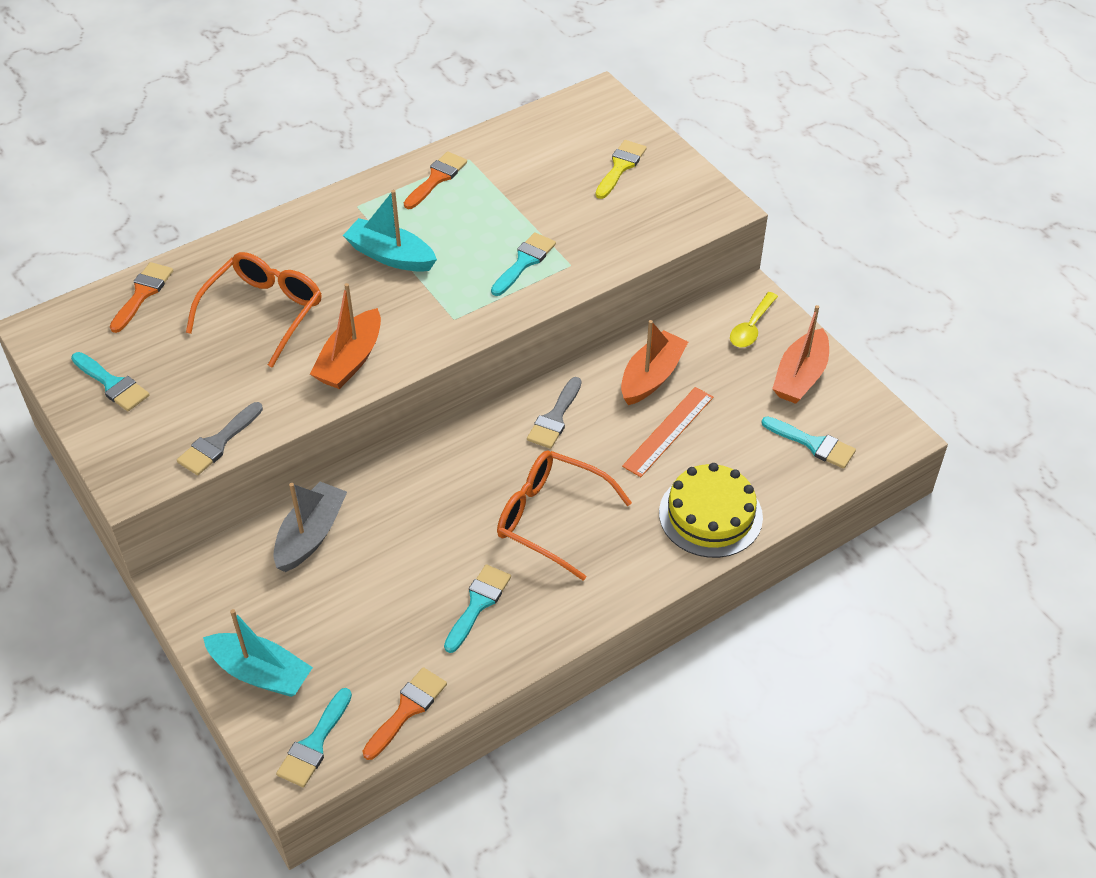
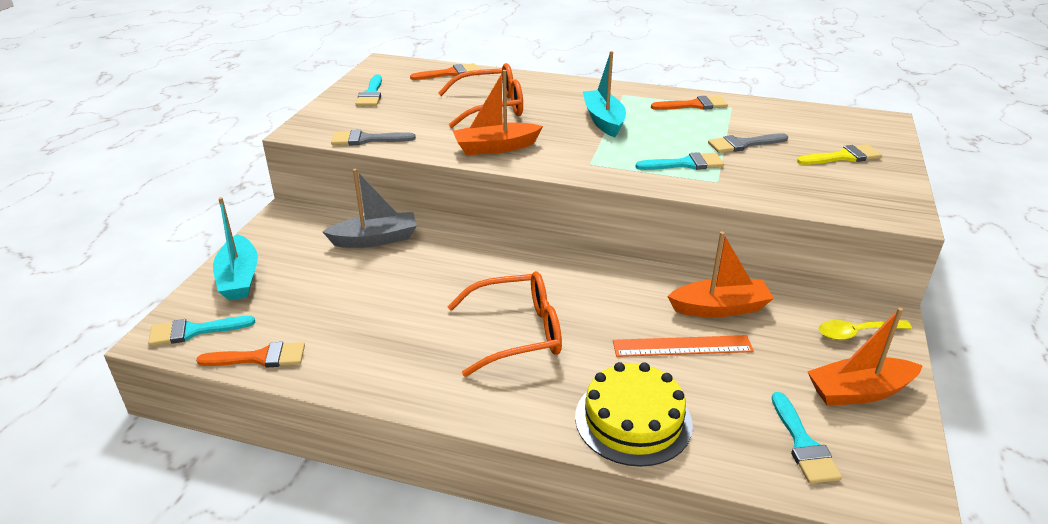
camera: 50 degrees right, 15 degrees down
(478, 604) = (393, 339): turquoise brush -> none
(552, 519) = (516, 333): orange glasses -> orange glasses turned 90 degrees clockwise
(555, 418) = (610, 284): grey brush -> grey brush (743, 144)

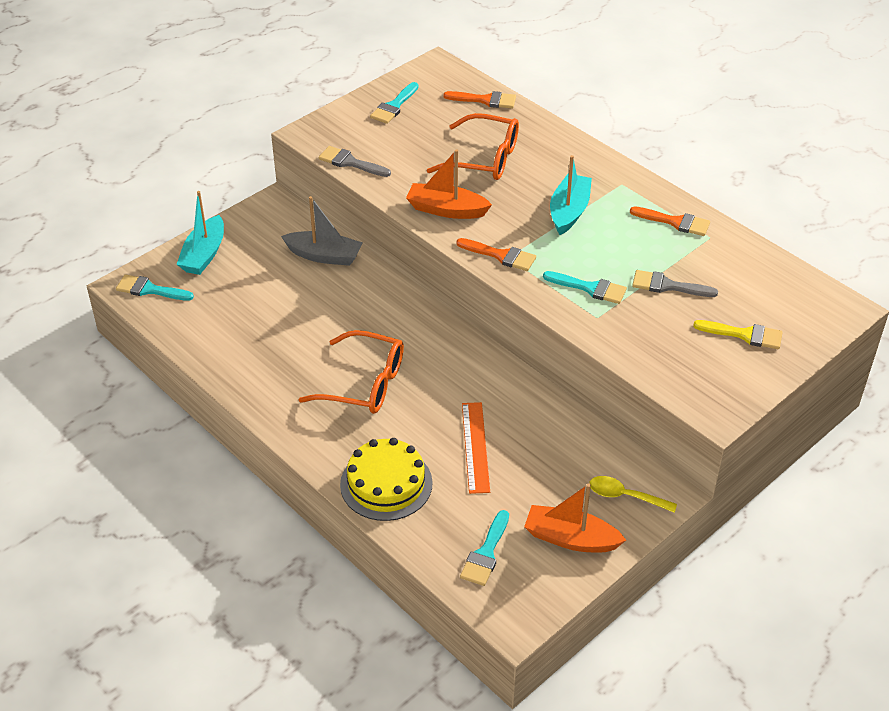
camera: 30 degrees right, 10 degrees up
(260, 357) = (179, 329): orange brush -> orange brush (501, 255)
(682, 346) = (475, 447): orange ruler -> orange ruler turned 60 degrees clockwise
(719, 308) = (537, 429): orange boat -> none

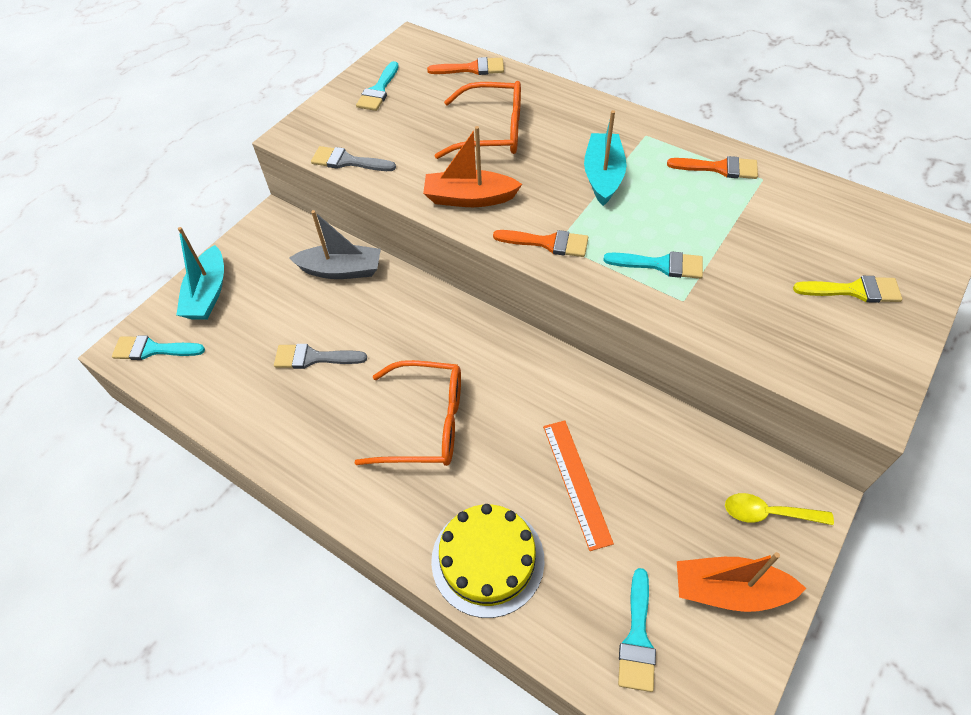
camera: 10 degrees left, 10 degrees up
(667, 286) = (744, 245): grey brush -> grey brush (313, 358)

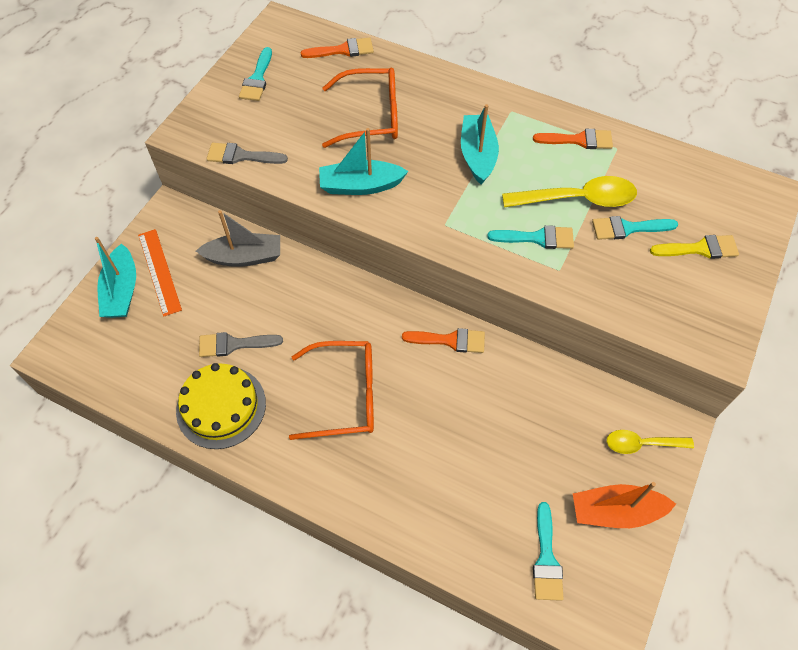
camera: 10 degrees left, 5 degrees up
(152, 349) = (80, 350): turquoise brush -> turquoise brush (627, 228)
(469, 198) = (360, 186): orange boat -> turquoise boat
(487, 559) = (416, 509): yellow cake -> yellow cake (221, 406)
(548, 243) = (437, 225): orange brush -> orange brush (450, 340)
(576, 482) = (482, 435): orange ruler -> orange ruler (159, 271)
(712, 228) = (578, 199): none -> yellow spoon

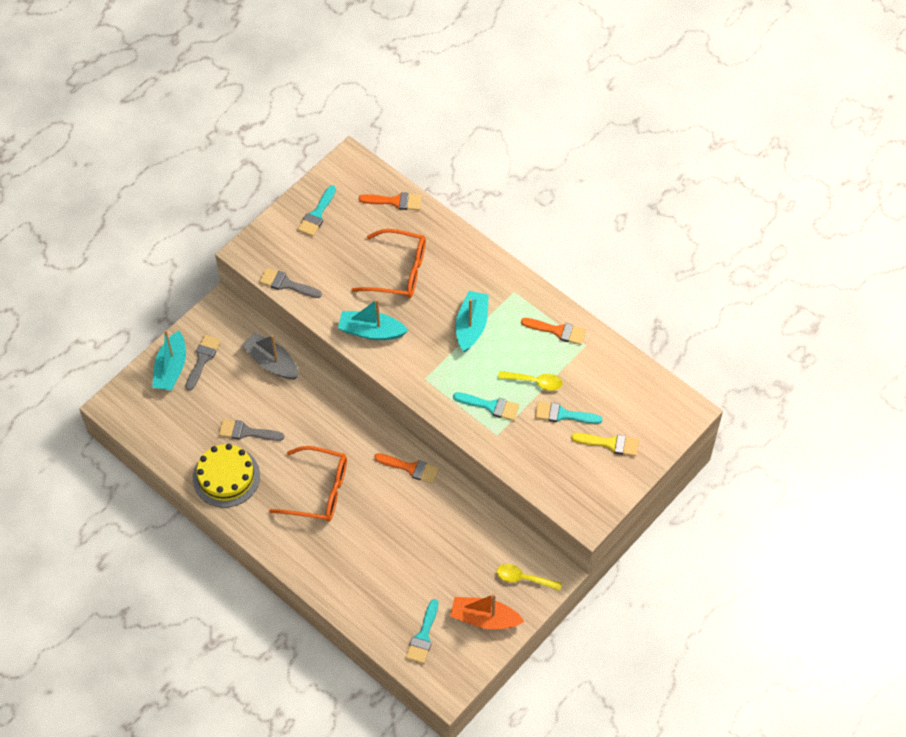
camera: 15 degrees right, 0 degrees up
(159, 271) = (202, 359): orange ruler -> grey brush
(244, 257) = (271, 362): grey boat -> grey boat turned 150 degrees counterclockwise
(578, 199) = (535, 382): yellow spoon -> yellow spoon, size x0.61

